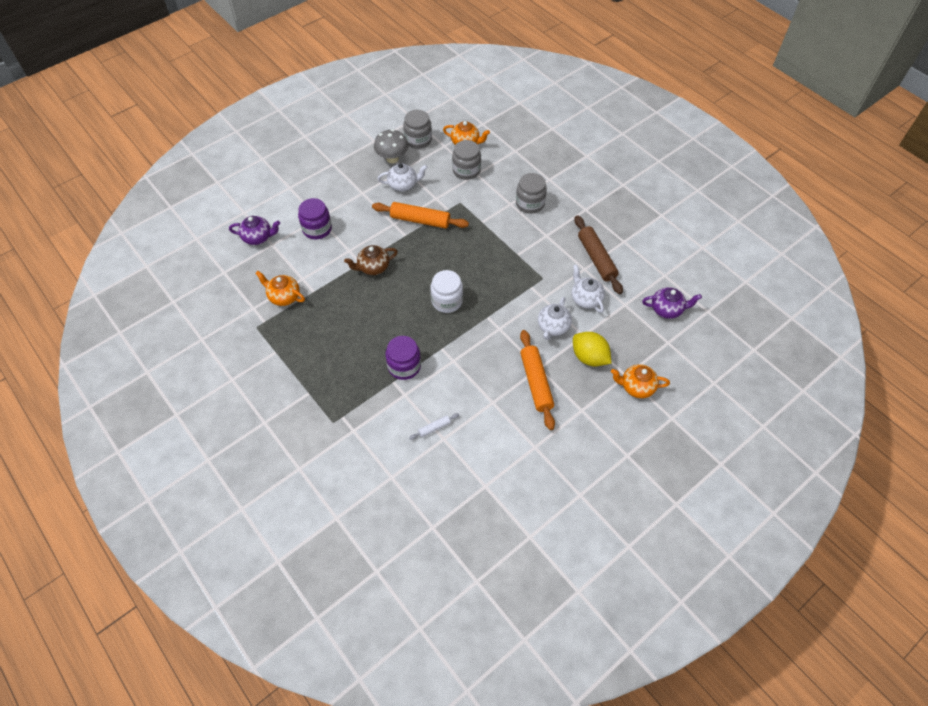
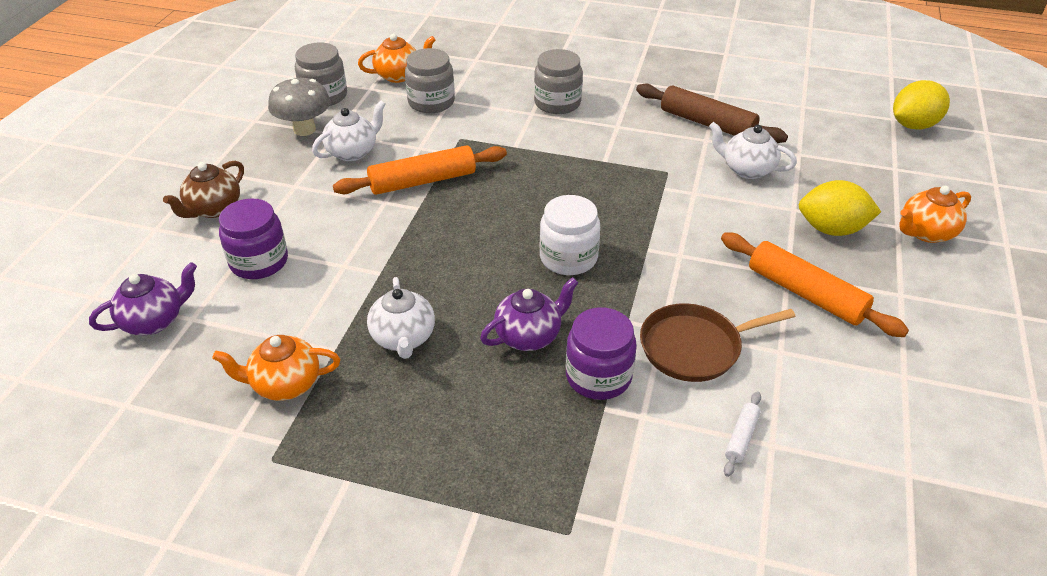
camera: 35 degrees left, 15 degrees down
(373, 267) = (407, 269): brown teapot -> brown teapot (213, 209)
(457, 378) = (695, 347): none -> brown pan
(553, 327) = (746, 218): white teapot -> white teapot (403, 338)
(667, 309) = (850, 137): purple teapot -> purple teapot (529, 335)
(714, 322) = (913, 125): none -> yellow lemon

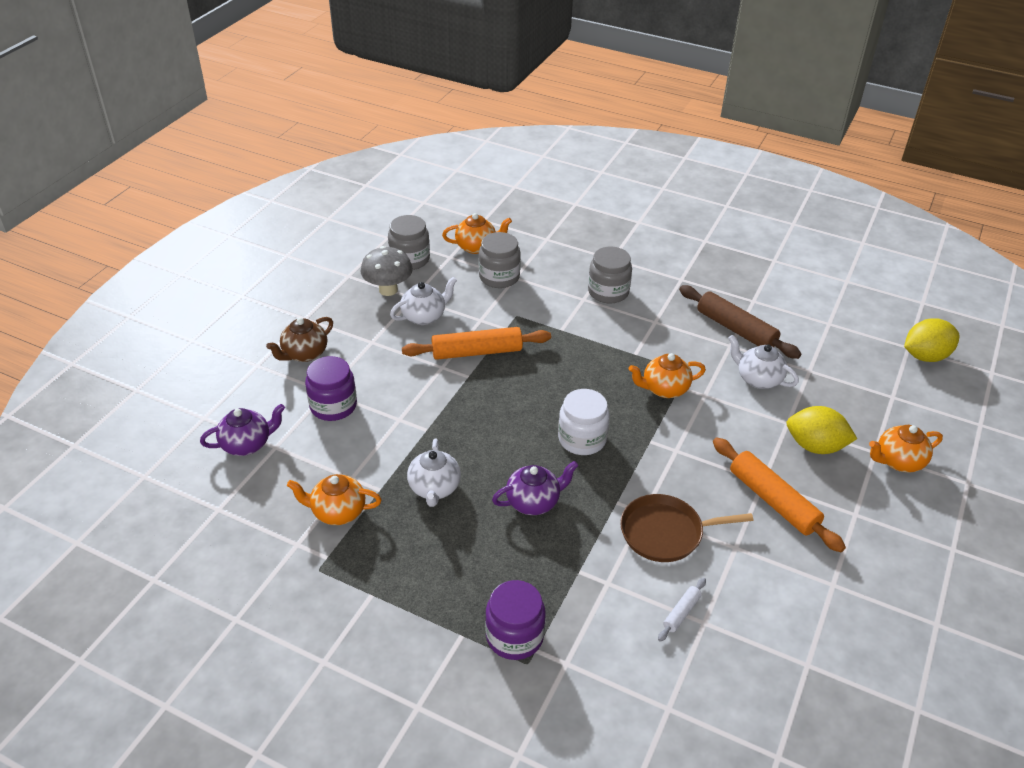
camera: 10 degrees right, 0 degrees up
(598, 376) = (581, 544): purple jar -> purple jar (514, 636)
(647, 192) = (664, 389): none -> orange teapot

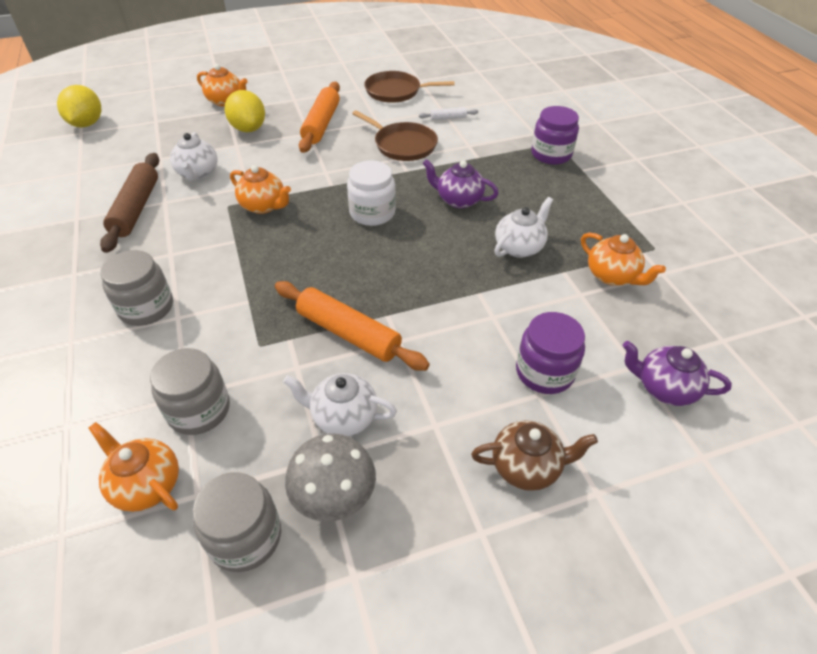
camera: 135 degrees left, 5 degrees up
(795, 615) = (396, 91): none -> brown pan
(925, 356) = (87, 124): yellow lemon -> yellow lemon turned 60 degrees clockwise

